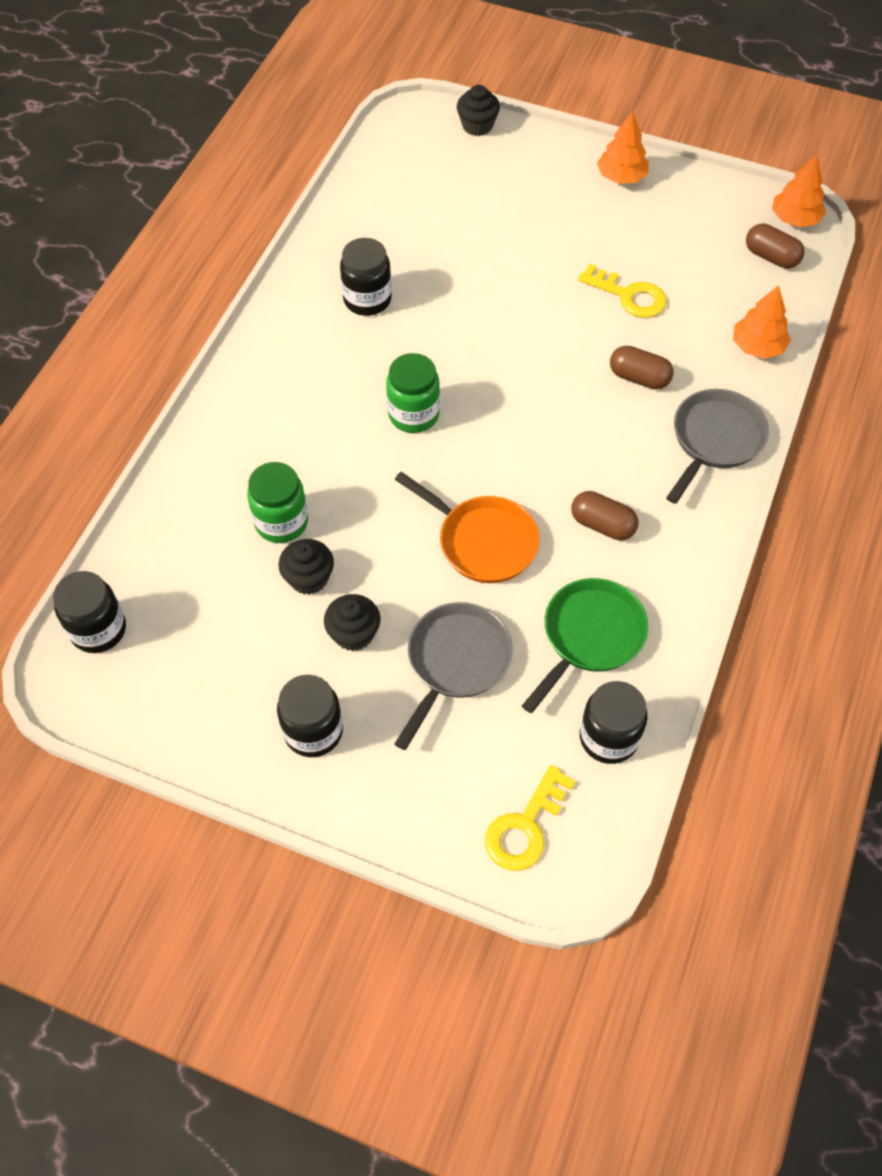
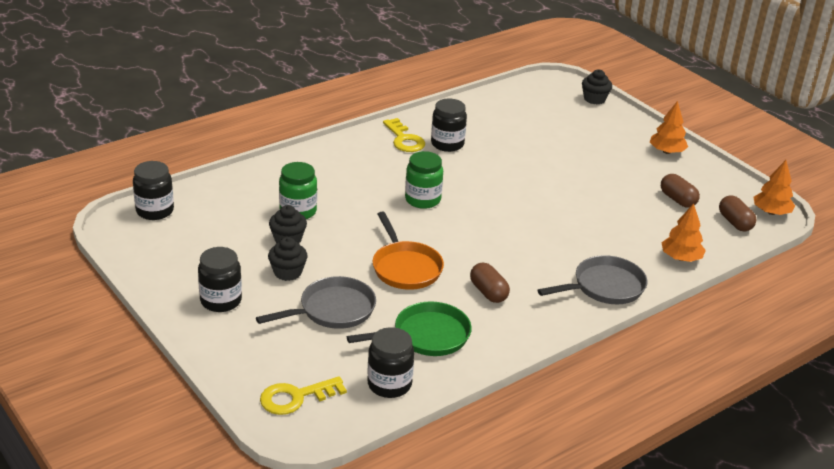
camera: 30 degrees right, 25 degrees down
(629, 295) = (615, 203): yellow key -> yellow key (404, 139)
(639, 377) = (583, 240): brown capsule -> brown capsule (677, 200)

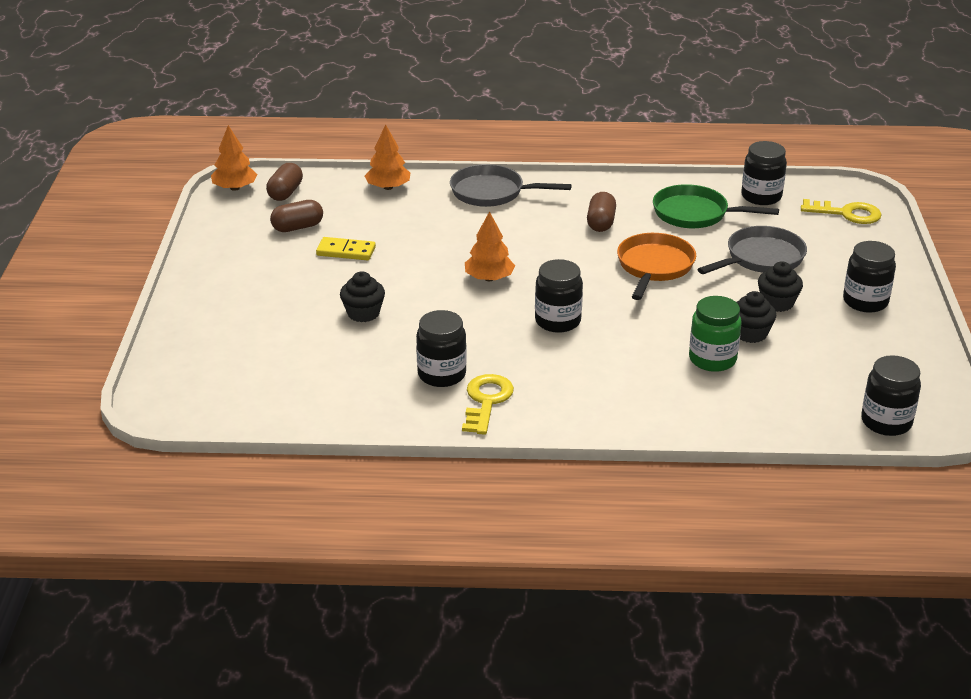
camera: 140 degrees left, 0 degrees up
(332, 310) = (761, 258): grey pan -> grey pan turned 135 degrees clockwise
(422, 200) = (557, 321): green jar -> black jar
(594, 99) = (164, 363): black cupcake -> black cupcake (363, 313)
(619, 195) = (346, 251): none -> yellow domino
(667, 152) = (213, 271): orange tree -> orange tree (489, 278)
(677, 200) = (297, 227): brown capsule -> brown capsule turned 60 degrees clockwise

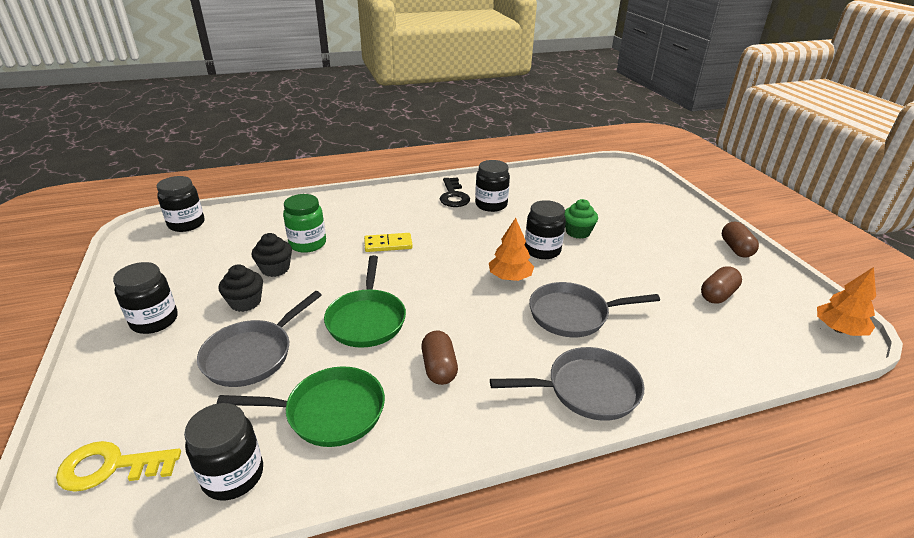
camera: 160 degrees right, 0 degrees up
(285, 193) = (786, 334): brown capsule -> brown capsule (736, 249)
(346, 251) = (648, 279): yellow domino -> yellow domino (388, 244)
(363, 313) = (577, 232): black cupcake -> green cupcake
(388, 187) = (702, 369): orange tree -> none
(454, 237) = (573, 315): none -> grey pan
(486, 401) = (453, 196): yellow key -> black key
(557, 321) = (434, 251): black jar -> black jar (542, 250)
(654, 267) = (366, 319): orange pan -> green pan

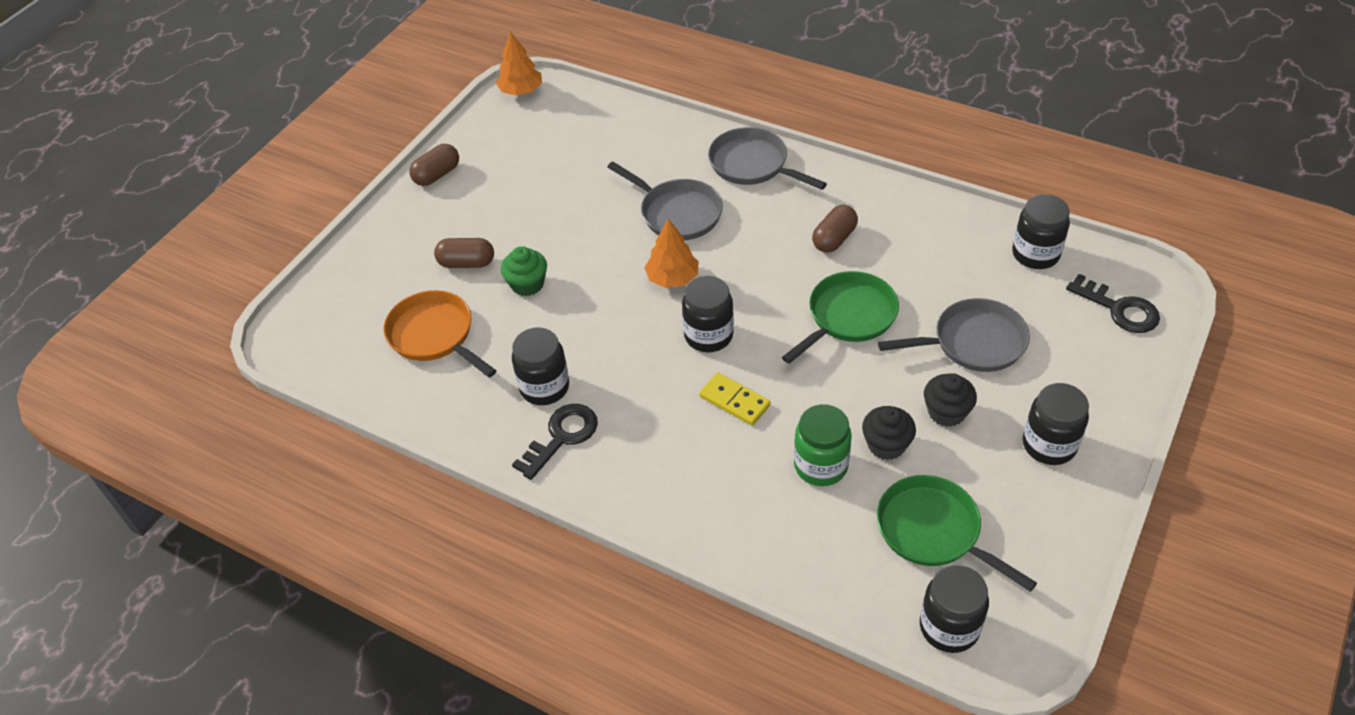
camera: 130 degrees left, 15 degrees up
(110, 467) = (1119, 309): yellow key -> black key
(329, 412) = (944, 257): green pan -> green pan (934, 531)
(542, 250) = (597, 286): black jar -> black jar (708, 335)
(574, 195) = (435, 335): none -> orange pan
(717, 295) = (542, 156): brown capsule -> brown capsule (467, 263)

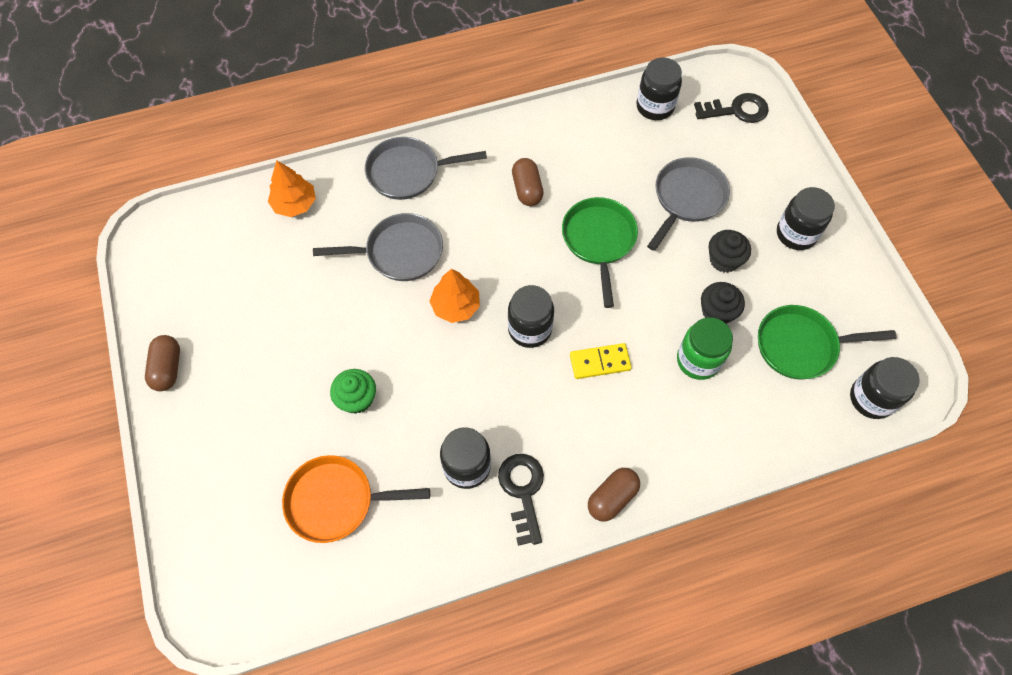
camera: 50 degrees left, 15 degrees up
(467, 263) = (288, 421): brown capsule -> brown capsule (612, 498)
(521, 91) = (150, 240): orange tree -> orange tree (294, 204)

